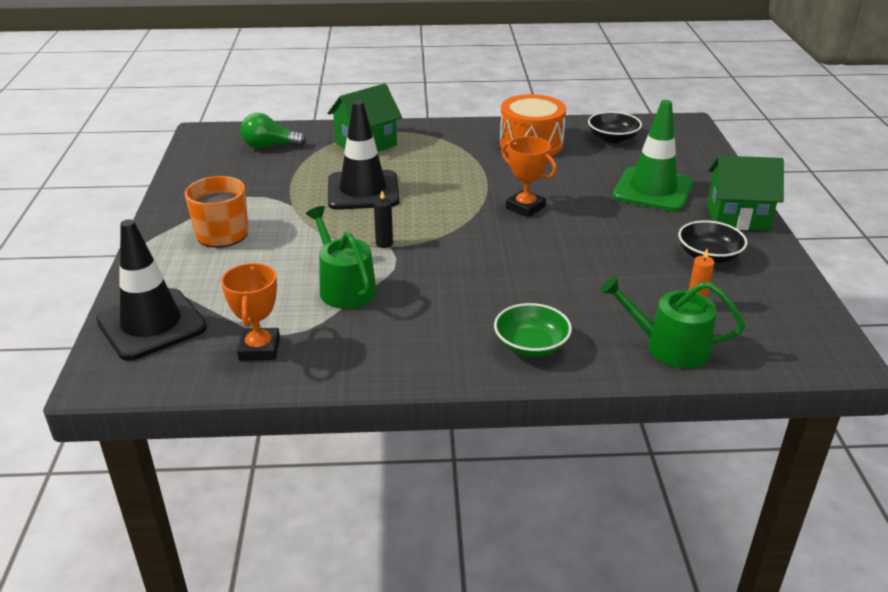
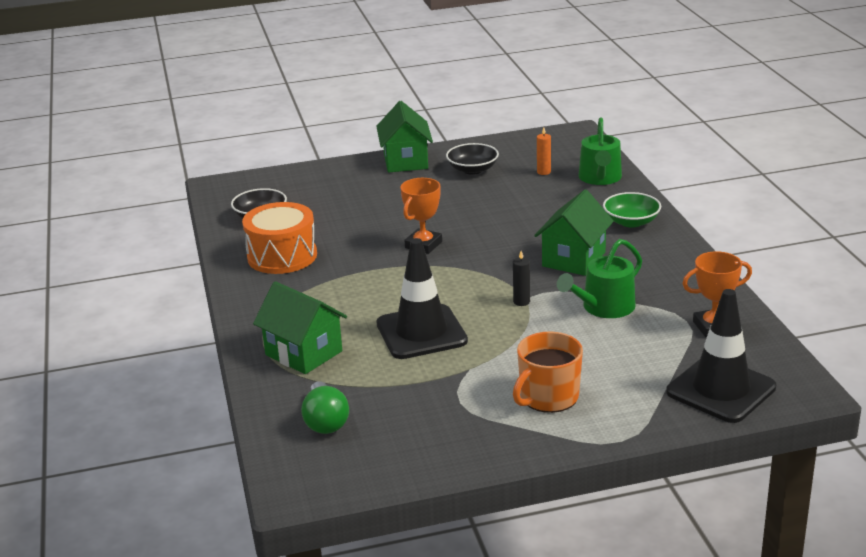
camera: 100 degrees left, 5 degrees down
(455, 287) = (574, 259): none -> green house
(652, 190) = (369, 194): green traffic cone -> none

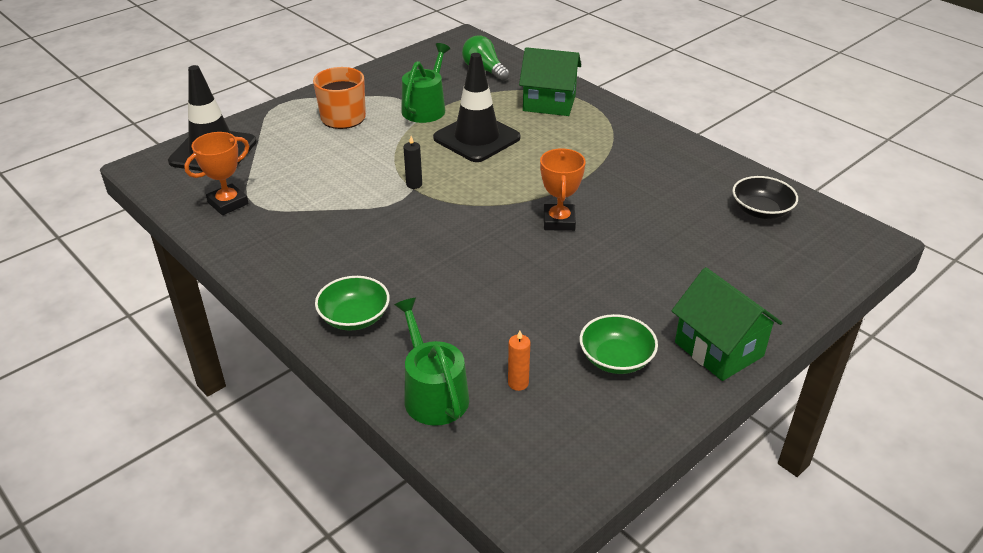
camera: 150 degrees right, 10 degrees up
(282, 256) = (675, 174): orange drum -> none
(472, 170) = (616, 358): black bowl -> green bowl
(574, 259) = (393, 244): green house -> none
(603, 307) = (336, 197): green watering can -> green watering can (426, 108)

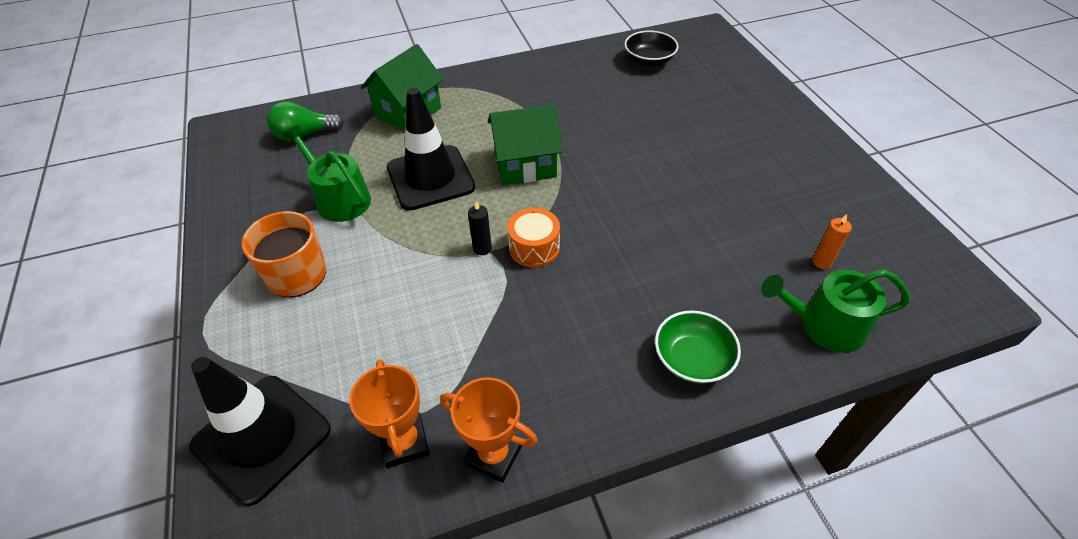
camera: 65 degrees left, 10 degrees up
(430, 208) = (534, 248): none -> orange drum
(559, 221) = (605, 167): orange trophy -> orange trophy (493, 455)
(616, 358) = (804, 194): green bowl -> none
(718, 349) = (806, 138): green house -> green house (525, 165)

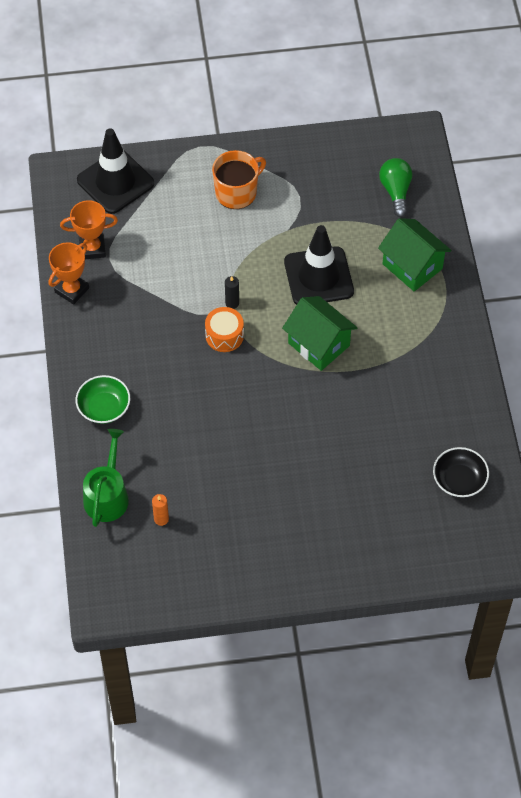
camera: 100 degrees right, 10 degrees up
(339, 198) = (308, 216): green watering can -> none
(525, 165) = (318, 344): green house -> green house turned 45 degrees counterclockwise

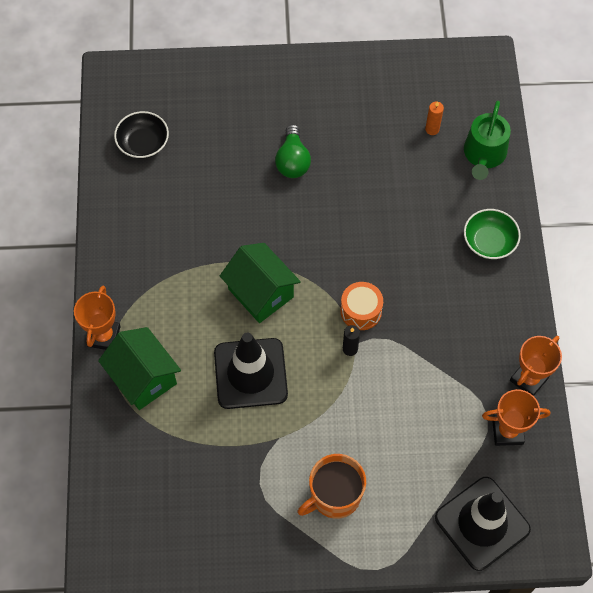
camera: 175 degrees left, 5 degrees up
(396, 191) = (143, 480): green light bulb -> green light bulb (293, 161)
(455, 297) = (104, 336): none -> orange trophy

